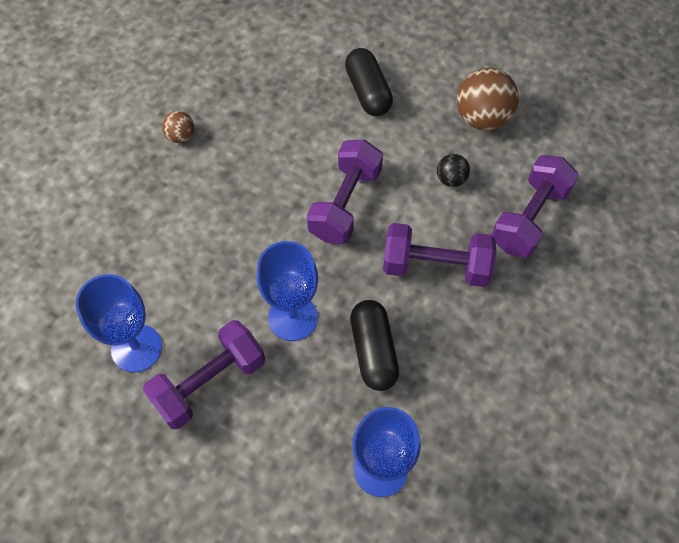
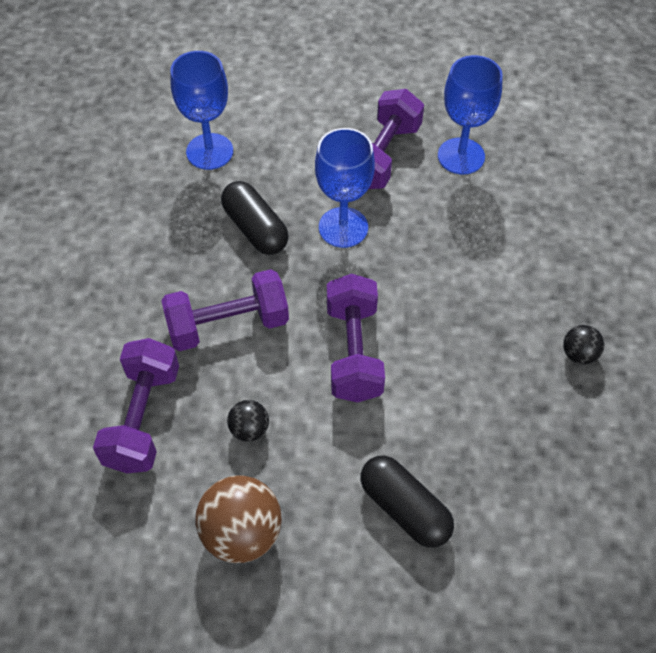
camera: 155 degrees right, 5 degrees down
(181, 136) = (579, 354): brown ball -> black ball

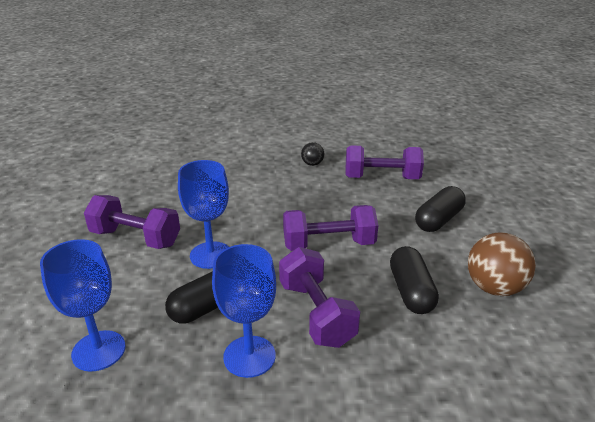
camera: 95 degrees left, 25 degrees down
(143, 418) = (426, 359): purple dumbbell -> purple dumbbell (381, 178)
(249, 429) = (411, 291): black ball -> black capsule
(461, 156) = (145, 202): blue goblet -> blue goblet (249, 356)

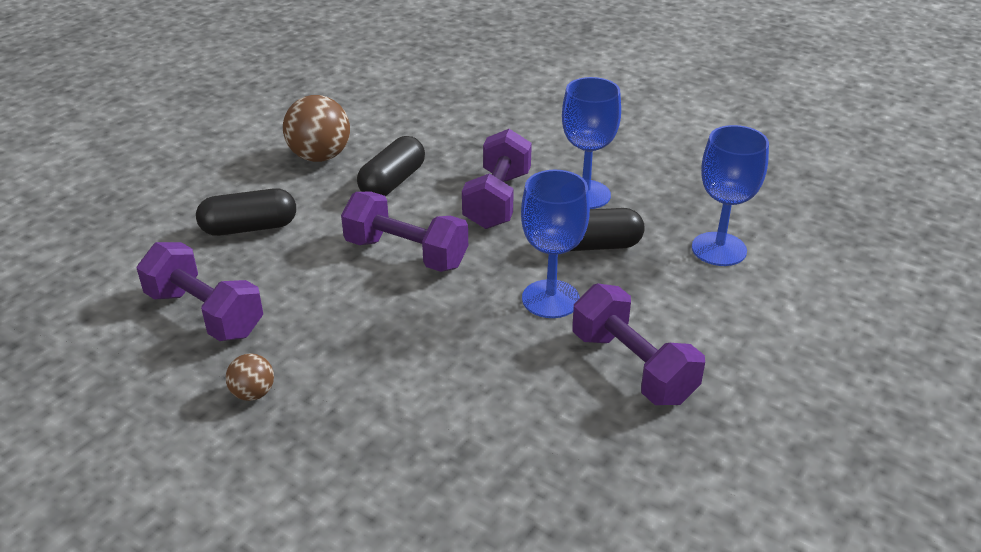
camera: 145 degrees left, 5 degrees up
(312, 164) = (253, 393): black ball -> brown ball

